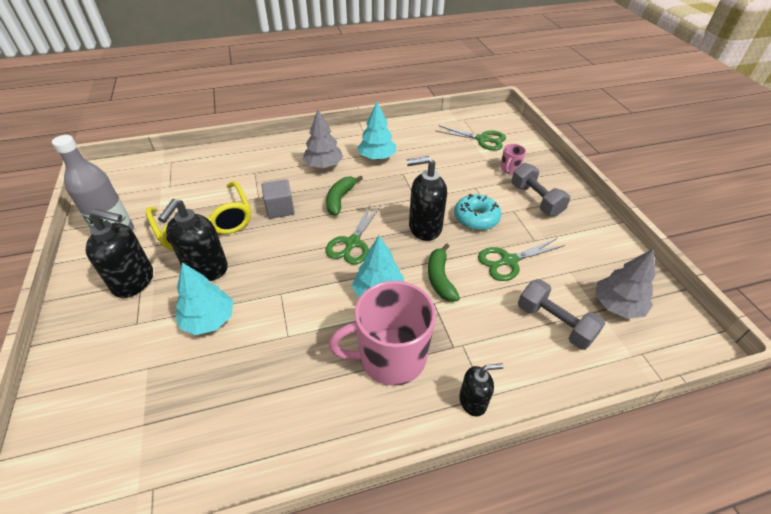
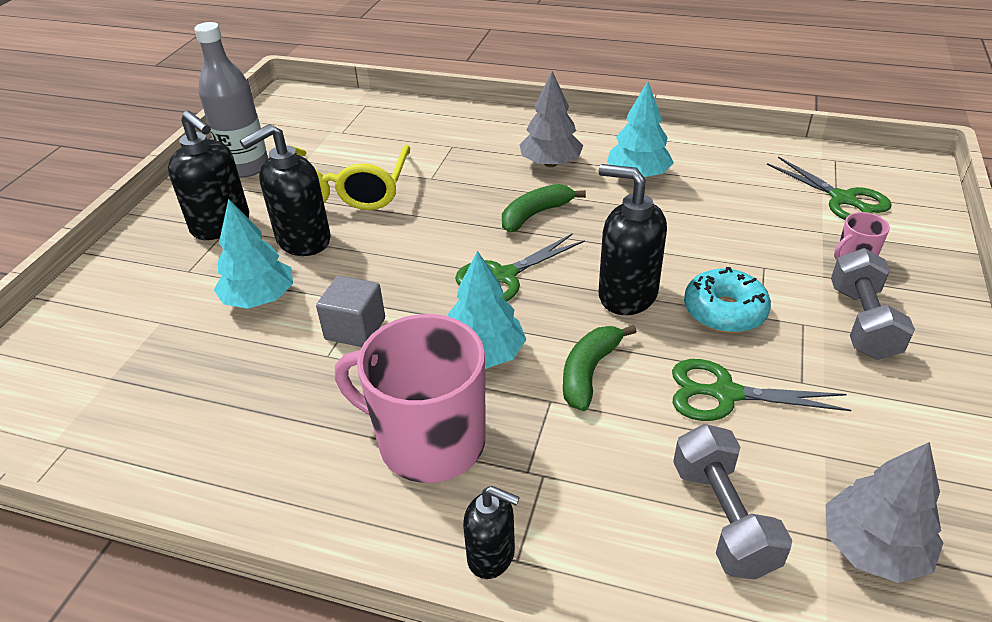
camera: 35 degrees right, 5 degrees down
(280, 209) = (446, 200): grey cube -> grey cube (355, 329)

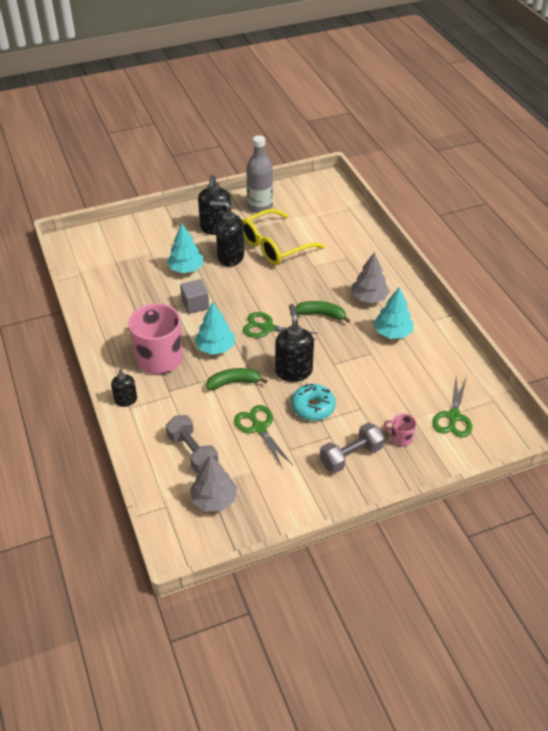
camera: 50 degrees right, 5 degrees up
(722, 518) = (192, 452): grey dumbbell -> grey dumbbell turned 75 degrees counterclockwise

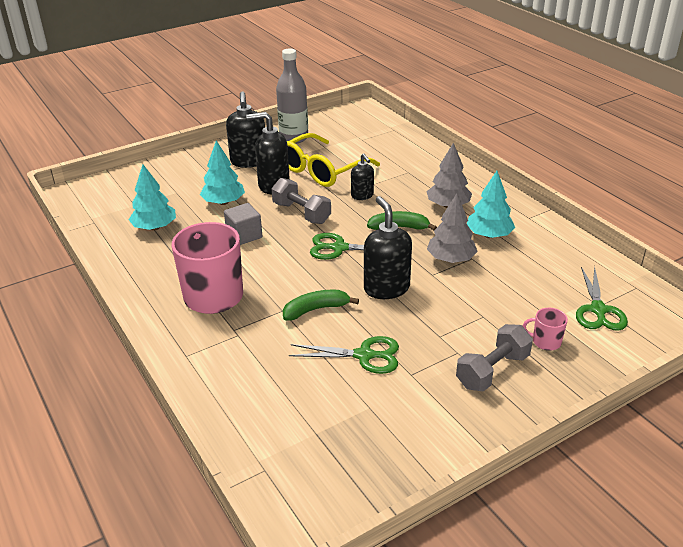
camera: 10 degrees left, 10 degrees down
(126, 400) = (179, 348): black soap dispenser -> black soap dispenser (362, 196)
(192, 452) = (284, 396): grey dumbbell -> grey dumbbell (301, 213)
(214, 499) = (330, 450): grey tree -> grey tree (451, 259)
(215, 347) = (281, 276): turquoise tree -> turquoise tree (155, 227)
(259, 428) = (364, 355): green scissors -> green scissors turned 135 degrees clockwise
(313, 407) = (424, 323): turquoise donut -> none

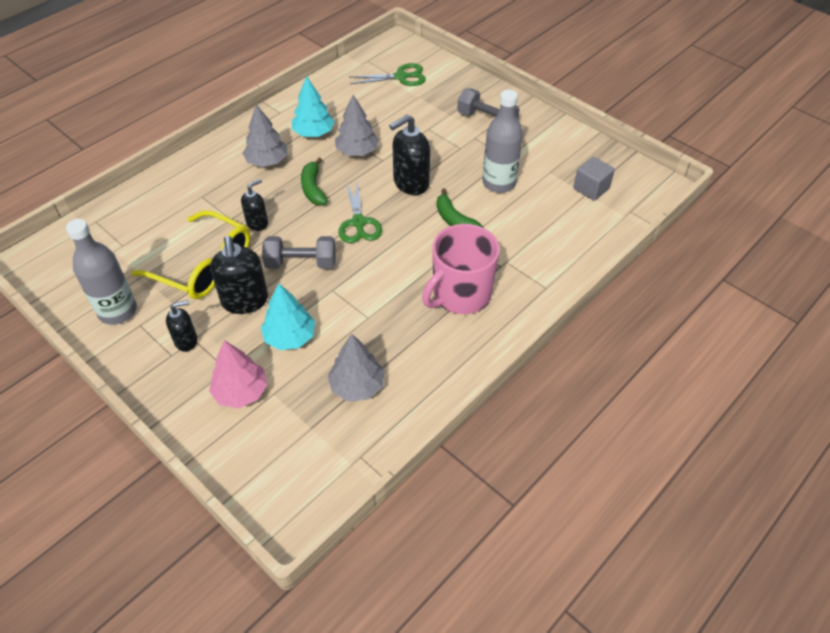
camera: 105 degrees left, 15 degrees up
(155, 227) = (357, 386): turquoise tree -> grey tree
(187, 180) = (241, 392): none -> pink tree
(244, 235) = (354, 299): grey cube -> grey cube (591, 189)
(249, 161) = (186, 341): black soap dispenser -> black soap dispenser, size x0.59
(301, 213) = (301, 263): grey dumbbell -> grey dumbbell turned 60 degrees clockwise
(364, 355) = (499, 183): green scissors -> grey bottle
(545, 341) = (446, 99): pink mug -> none

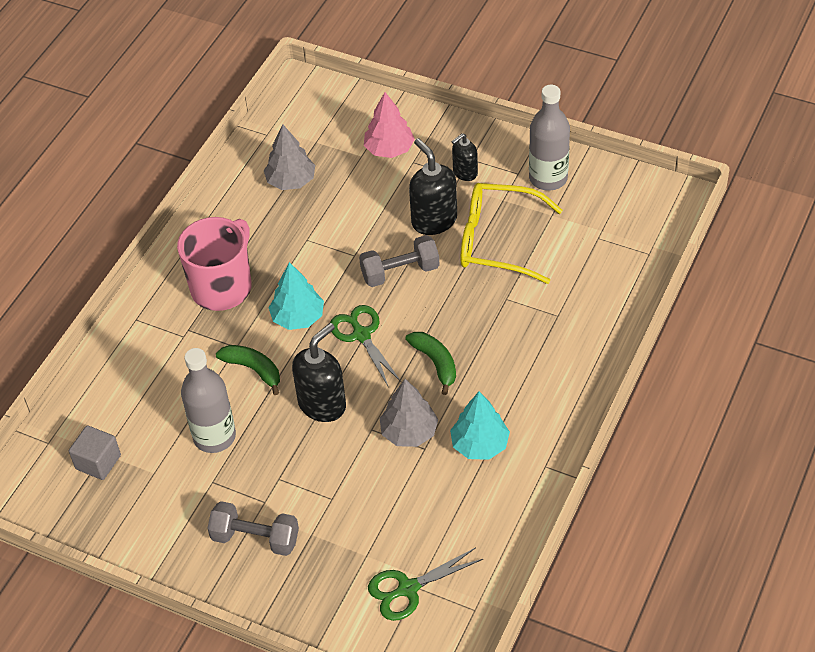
camera: 165 degrees right, 0 degrees up
(257, 223) = (473, 302): black soap dispenser -> none
(267, 161) = (513, 384): grey tree -> none
(290, 337) = (372, 202): turquoise tree -> turquoise tree (298, 317)

